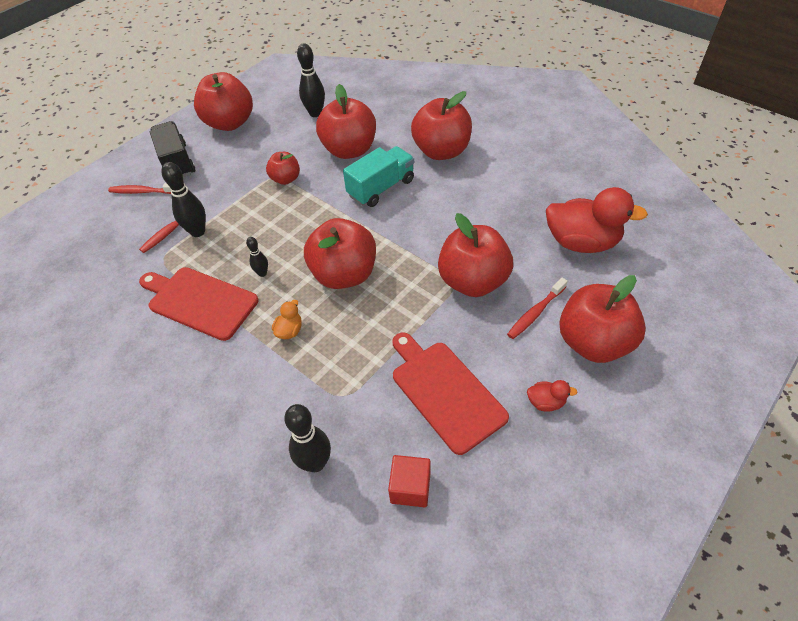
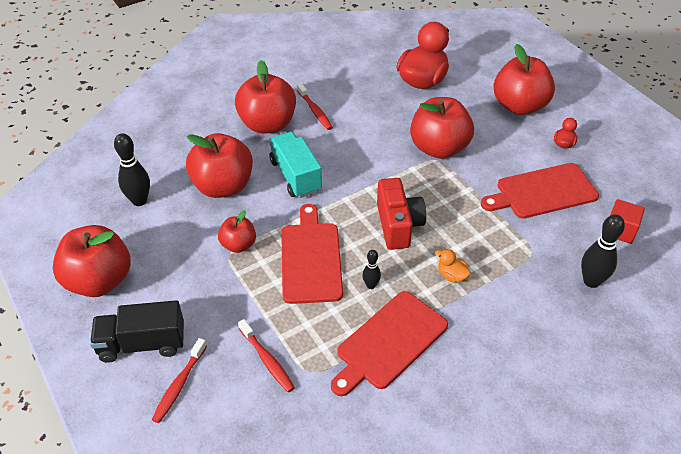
camera: 75 degrees left, 5 degrees down
(198, 232) = (282, 334): black bowling pin -> none
(283, 226) = (310, 259): none -> red cutting board
(344, 274) = (398, 225): red apple -> red camera
(535, 313) = (483, 125): red toothbrush -> red toothbrush (315, 111)

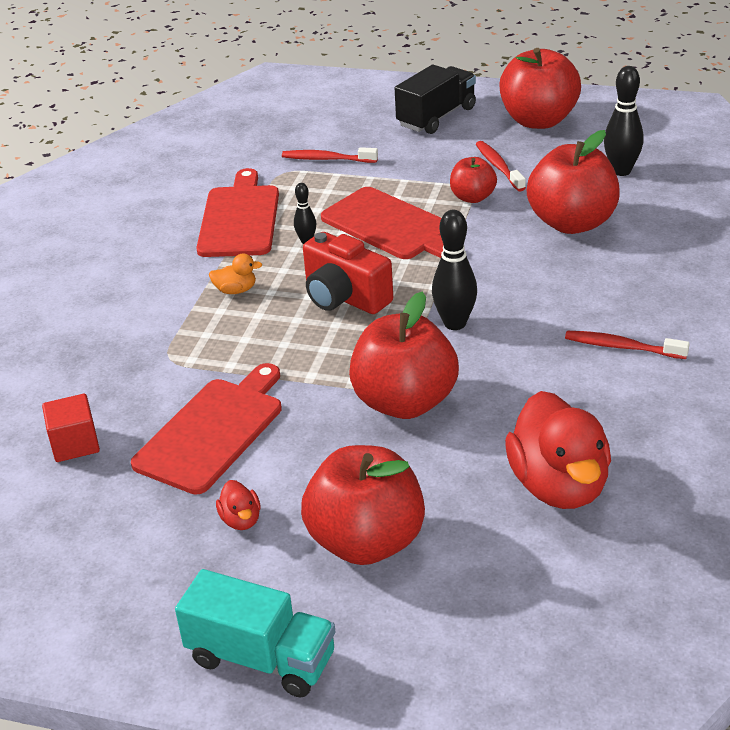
camera: 140 degrees right, 10 degrees down
(179, 385) = (371, 118): red toothbrush -> red toothbrush (498, 167)
(267, 124) = (644, 298): red apple -> none
(295, 176) = (519, 273): turquoise truck -> turquoise truck (261, 658)
(591, 281) = (77, 369): black bowling pin -> black bowling pin (455, 323)

